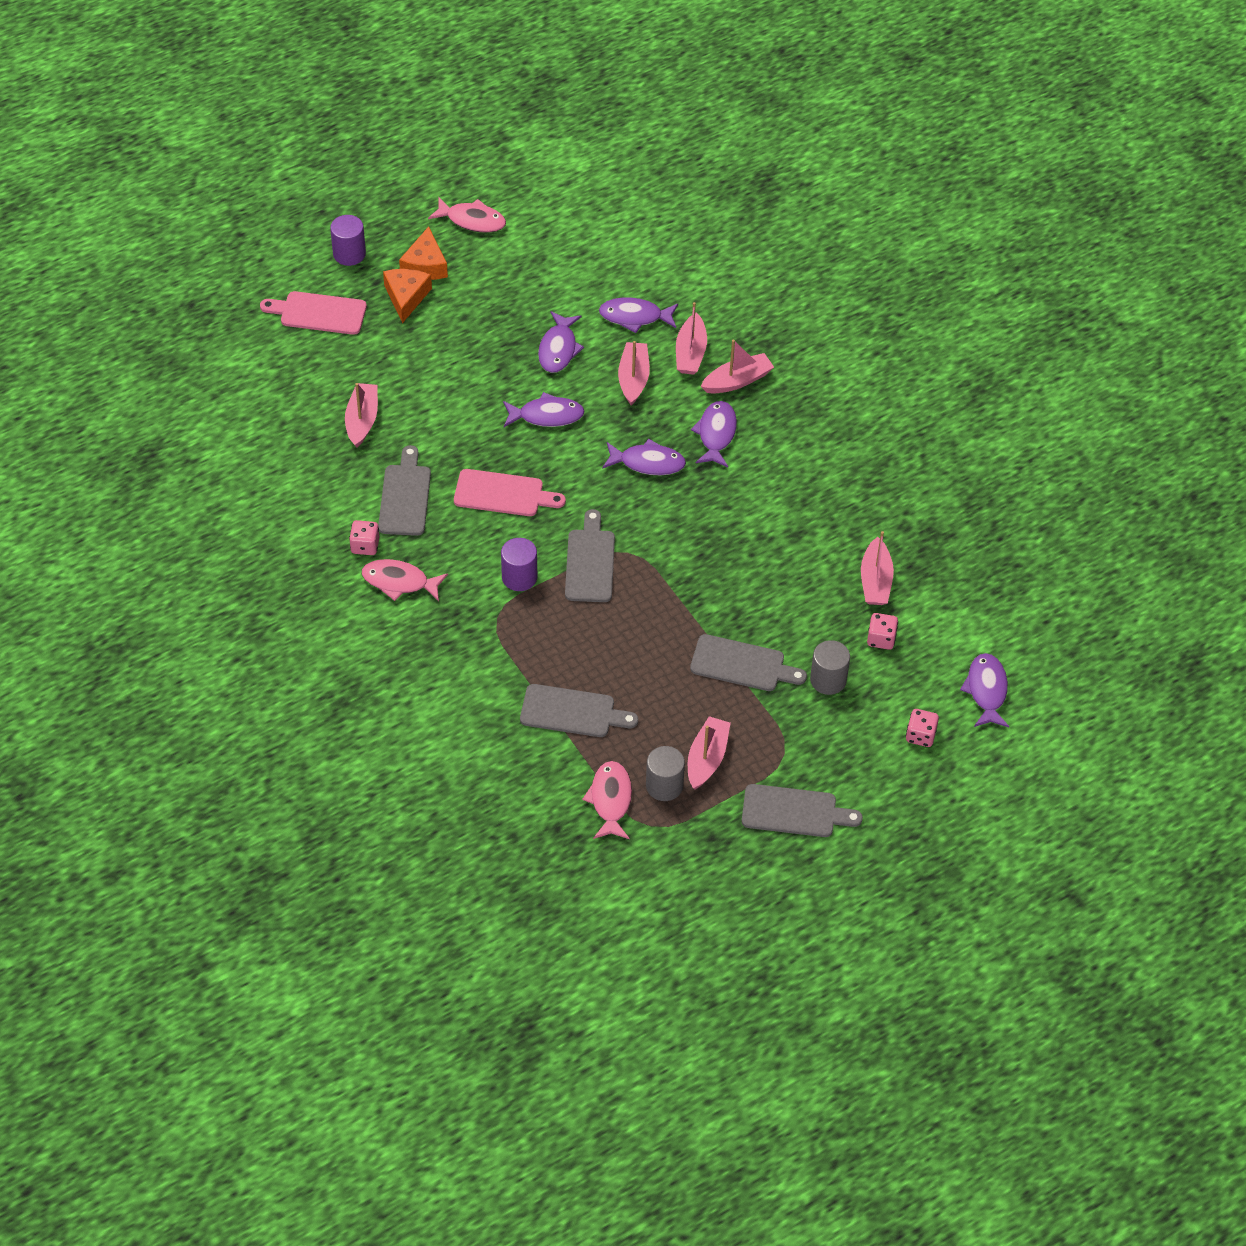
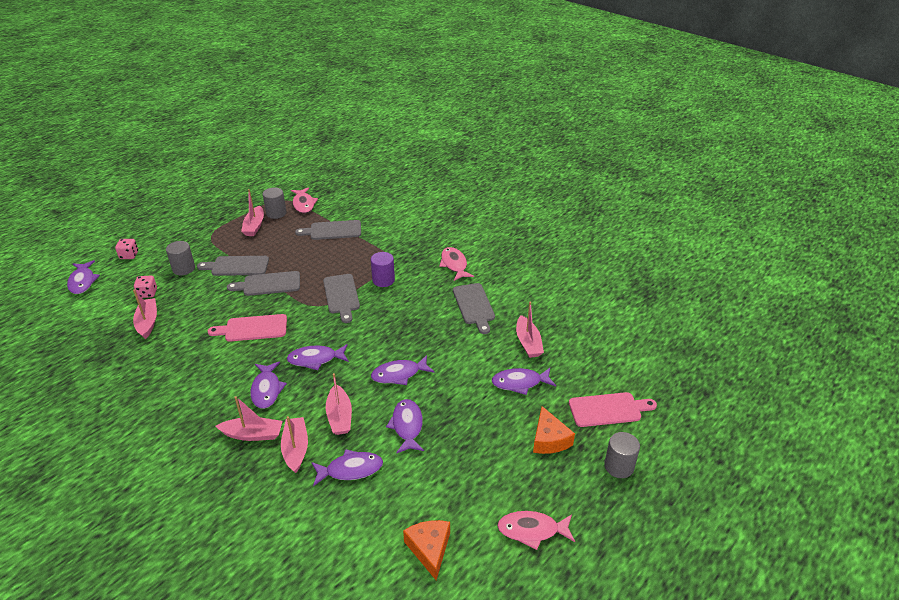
camera: 165 degrees right, 15 degrees down
(349, 254) = (619, 466): purple cylinder -> grey cylinder
(365, 546) = (484, 277): pink dice -> none
(399, 582) = (454, 265): pink fish -> pink fish turned 105 degrees counterclockwise
(403, 369) = (520, 383): none -> purple fish
(425, 265) = (549, 472): orange cheese -> orange cheese (429, 549)
(503, 494) = (411, 320): pink cutting board -> pink cutting board (252, 328)
(737, 381) = (253, 434): pink boat -> pink boat turned 135 degrees counterclockwise
(794, 812) = (205, 216): grey cutting board -> grey cutting board (268, 284)

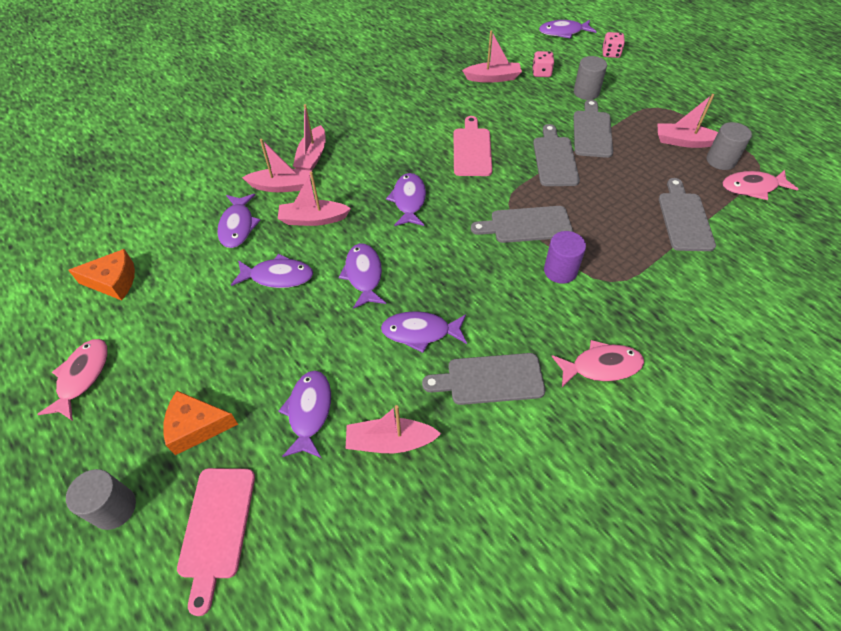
camera: 100 degrees right, 15 degrees up
(267, 390) = (371, 164): purple fish -> purple fish (420, 332)

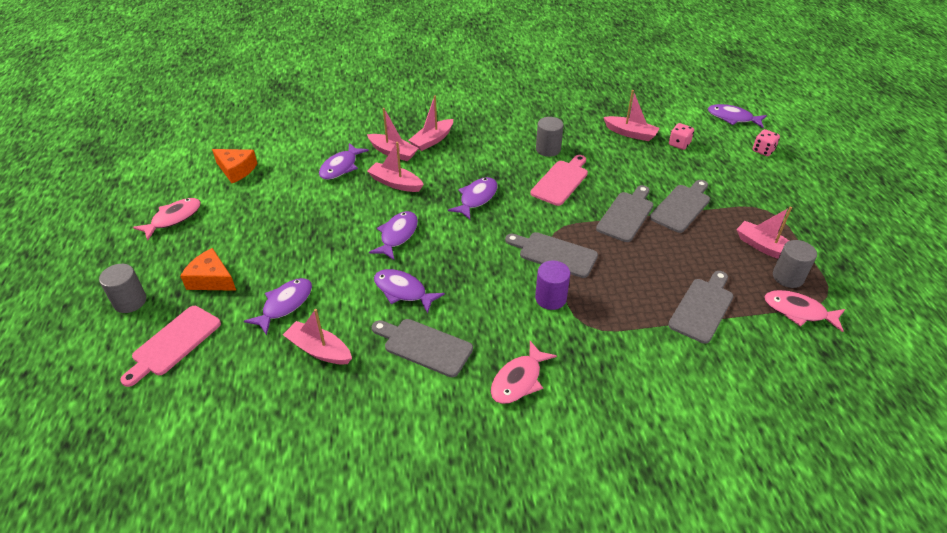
camera: 30 degrees right, 10 degrees down
(278, 276) = (339, 211): purple fish -> none
(586, 92) = (707, 174): grey cylinder -> grey cylinder (548, 149)
(601, 366) = (519, 380): pink fish -> pink fish turned 105 degrees clockwise

